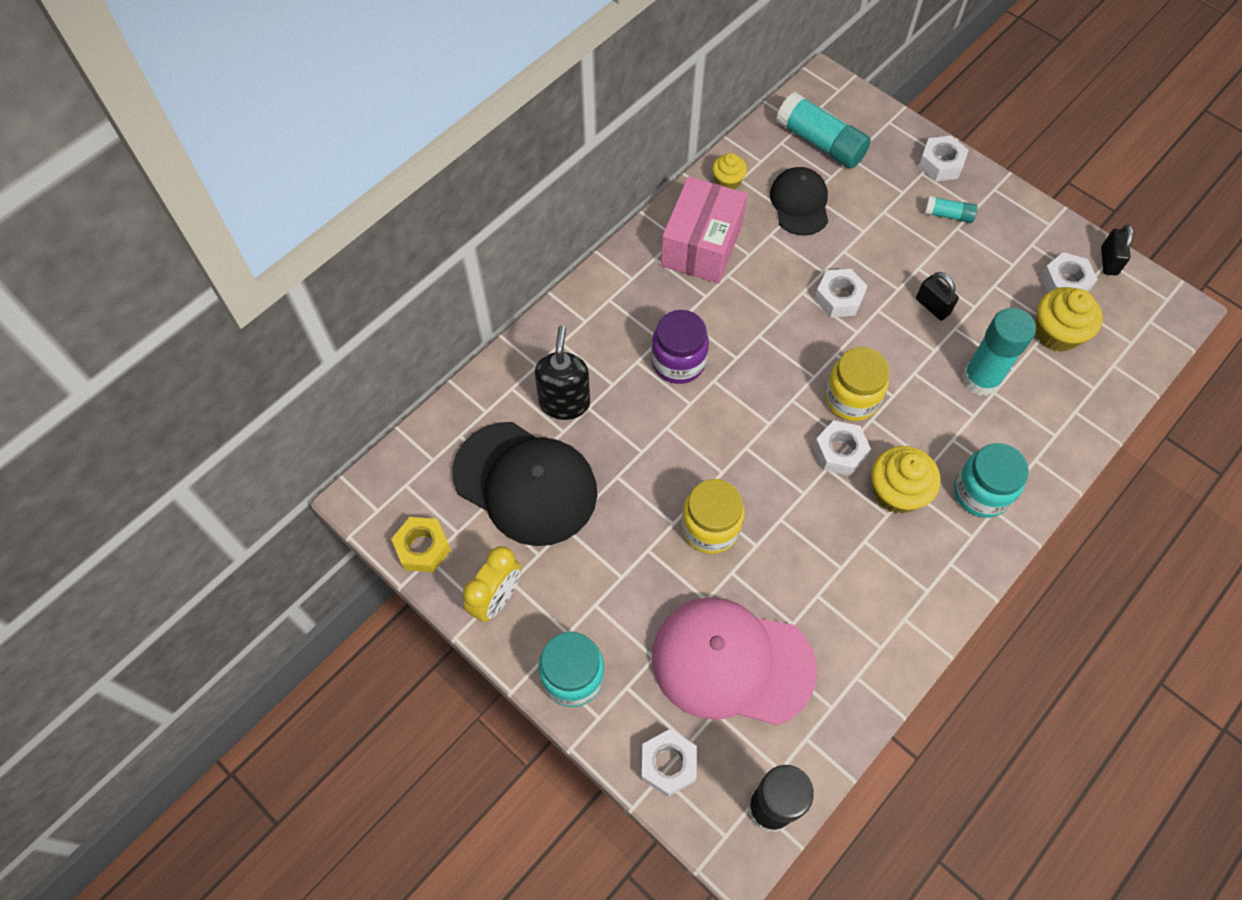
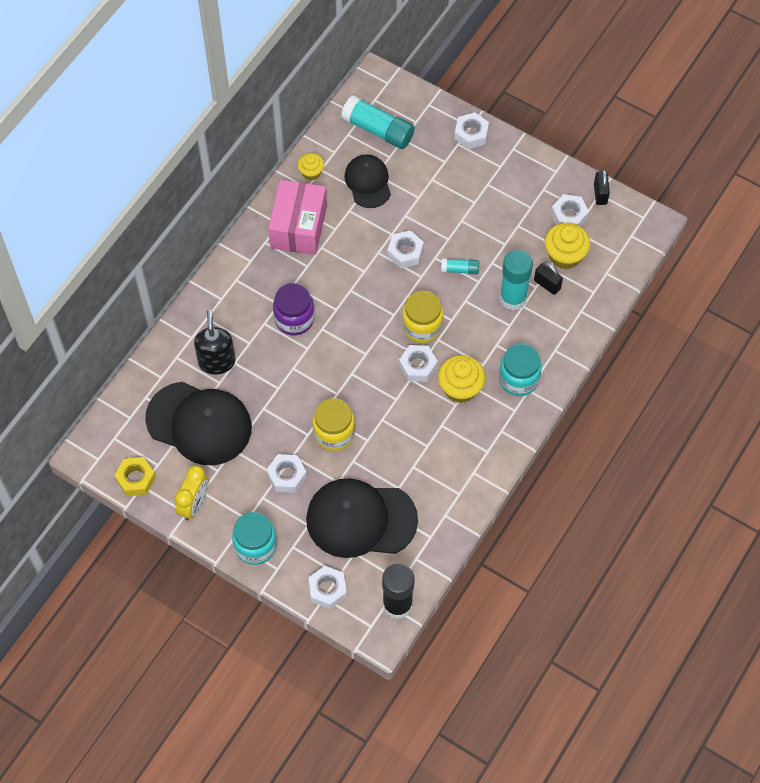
camera: 10 degrees left, 0 degrees up
(634, 579) = (287, 476): none -> white nut
(732, 662) = (361, 519): pink cap -> black cap
(932, 306) = (474, 248): black padlock -> black padlock (547, 284)
(948, 215) = (480, 175): turquoise glue stick -> turquoise glue stick (460, 269)

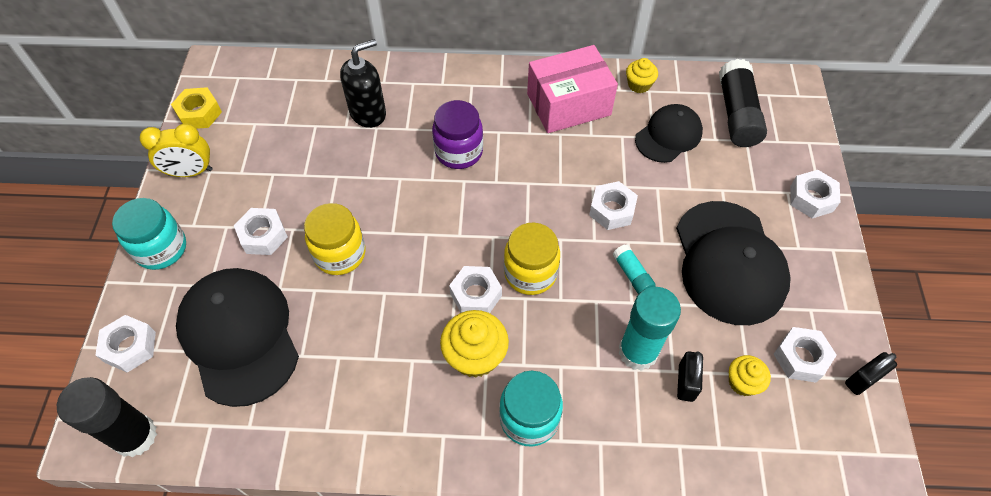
camera: 60 degrees right, 5 degrees down
(199, 423) = (288, 132): black cap -> black cap (729, 262)
(378, 130) = (737, 114): turquoise glue stick -> black glue stick
(565, 255) = (743, 382): yellow cupcake -> yellow cupcake, size x0.60

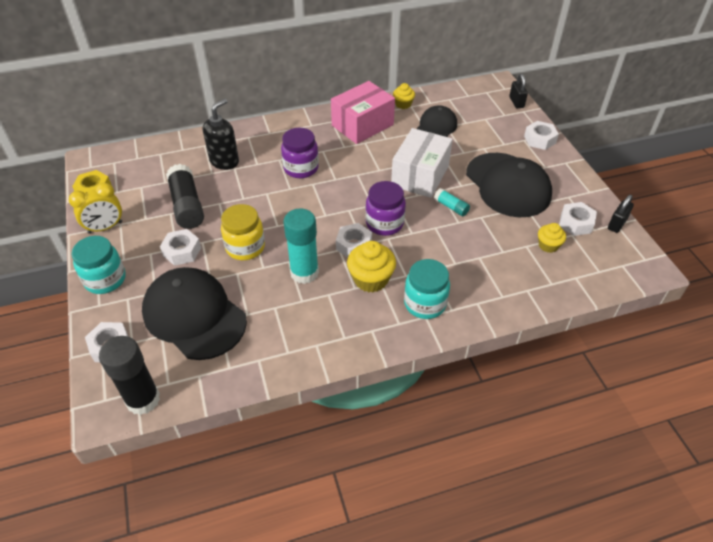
camera: 20 degrees left, 10 degrees down
(530, 273) = (384, 223): yellow jar -> purple jar
(612, 210) = (420, 176): white nut -> white box
(638, 352) = (476, 247): turquoise glue stick -> turquoise glue stick (304, 273)
(686, 382) = (514, 255): black padlock -> black padlock (516, 102)
(737, 114) = (472, 106): black glue stick -> black glue stick (187, 206)

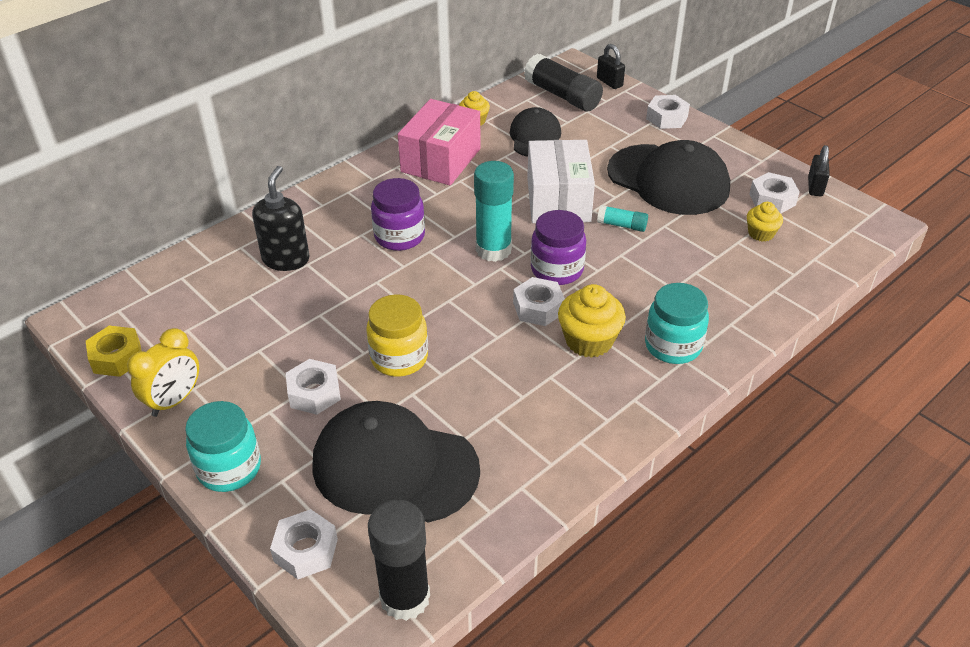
camera: 25 degrees left, 5 degrees down
(187, 206) = (276, 332): black glue stick -> black glue stick (562, 96)
(304, 273) = (500, 362): turquoise glue stick -> turquoise glue stick (493, 250)

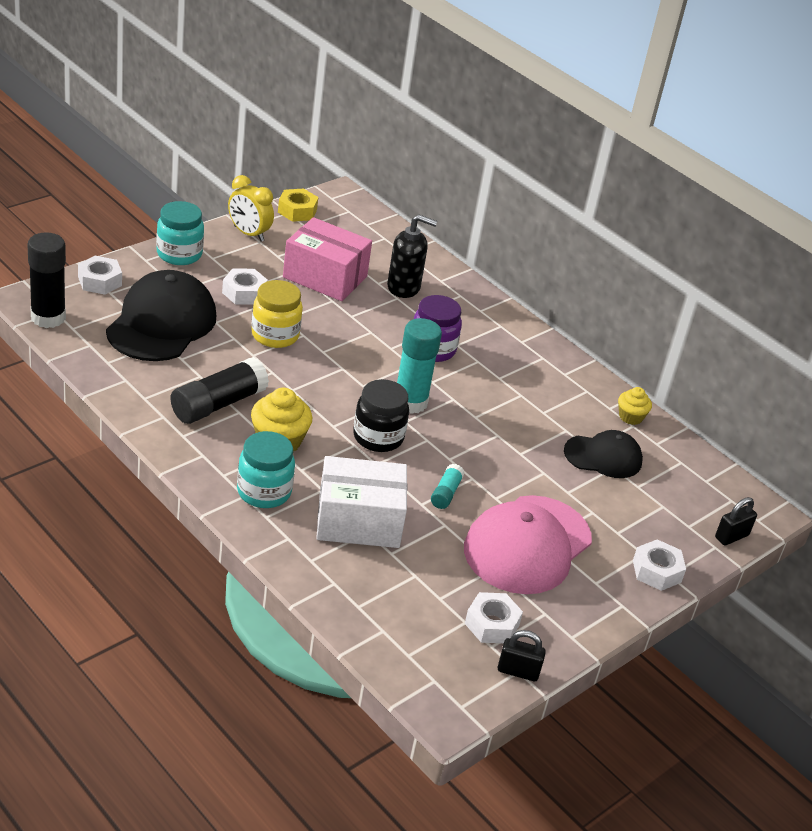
camera: 85 degrees right, 5 degrees down
(441, 160) = (555, 386): pink box -> pink box (325, 277)
(538, 308) = (326, 418): white nut -> none
(557, 270) = (378, 437): purple jar -> black jar
(558, 200) = (489, 456): white box -> white box (359, 521)
(562, 96) = (693, 491): black glue stick -> black glue stick (218, 404)
(668, 180) = (527, 545): black cap -> pink cap
(761, 233) = (428, 597): yellow cupcake -> none

